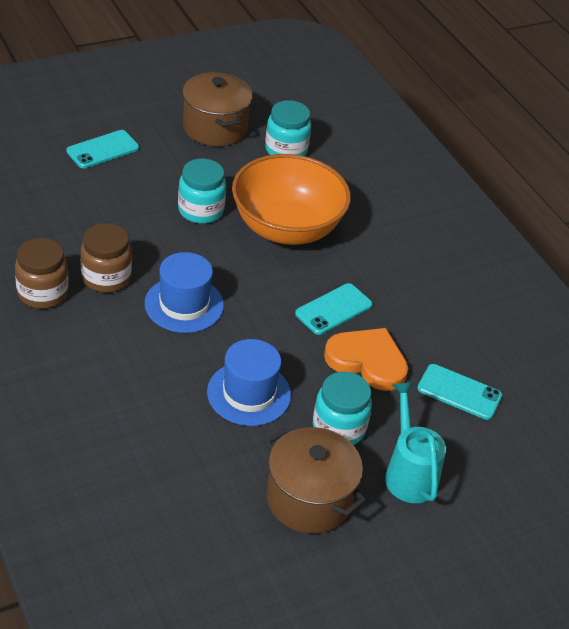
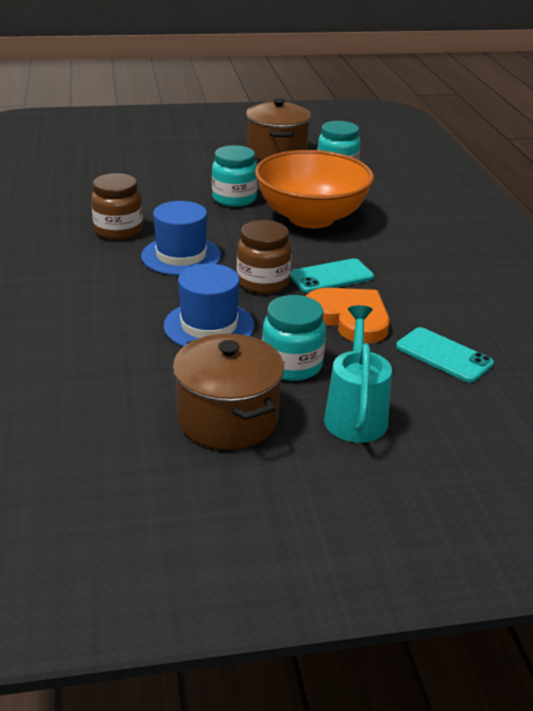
camera: 20 degrees right, 10 degrees down
(42, 293) = (53, 234): brown jar -> brown jar (263, 282)
(103, 150) = (167, 156): turquoise phone -> none

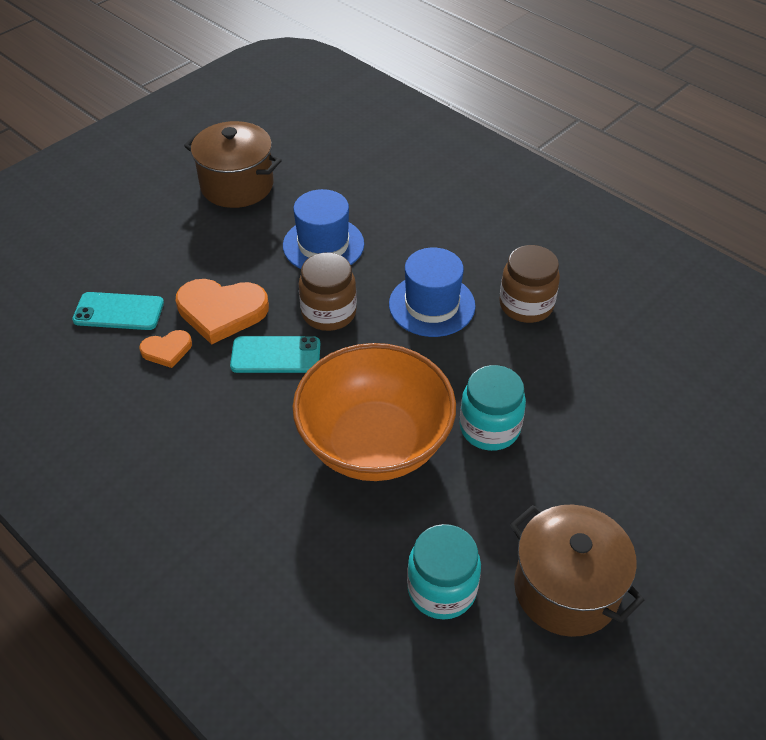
camera: 145 degrees right, 15 degrees up
(292, 365) = (230, 242): turquoise jar -> none
(331, 276) = (276, 355): turquoise phone -> turquoise phone turned 60 degrees clockwise
(355, 414) = (157, 228): turquoise watering can -> none
(416, 312) = (167, 350): none -> orange heart

